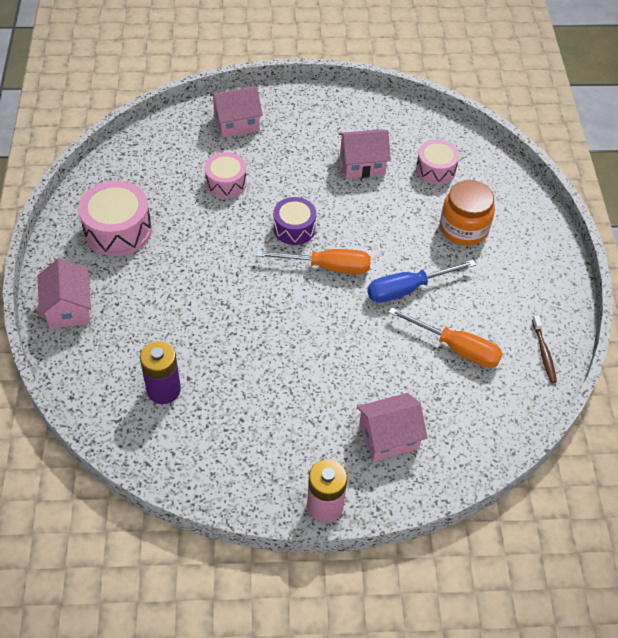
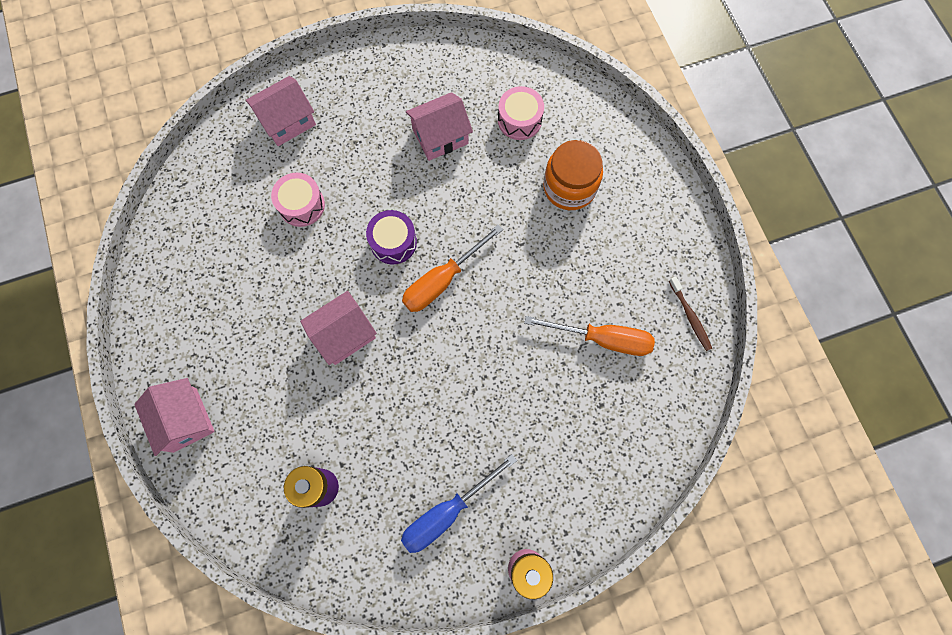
camera: 15 degrees left, 20 degrees up
(118, 230) = (204, 303): pink drum -> none
(327, 267) = (442, 280): orange screwdriver -> orange screwdriver turned 150 degrees clockwise
(388, 437) = (565, 467): pink house -> pink house (344, 334)
(408, 289) = (534, 282): blue screwdriver -> blue screwdriver (447, 512)

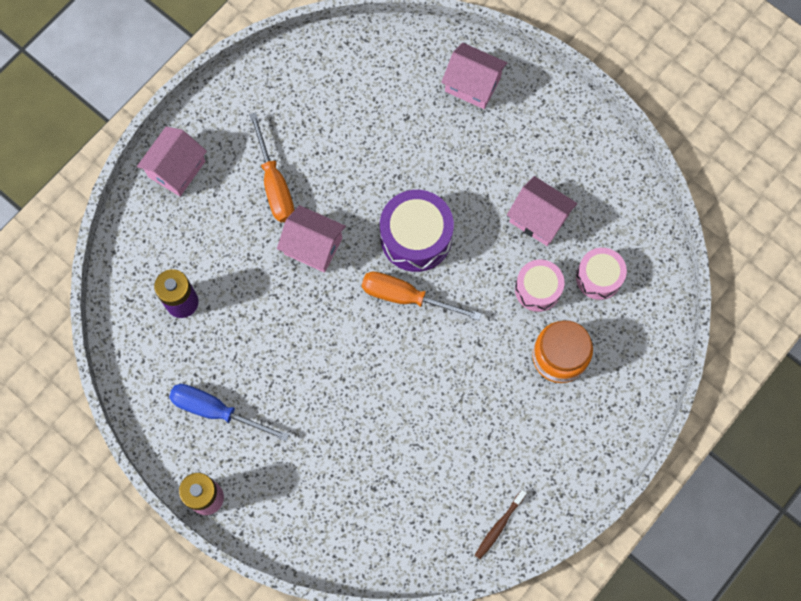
camera: 60 degrees right, 0 degrees up
(301, 205) = (403, 144): pink drum -> pink drum (538, 289)
(393, 242) = (416, 237): purple drum -> purple drum, size x1.57
(602, 339) = (433, 459): orange screwdriver -> orange screwdriver (274, 184)

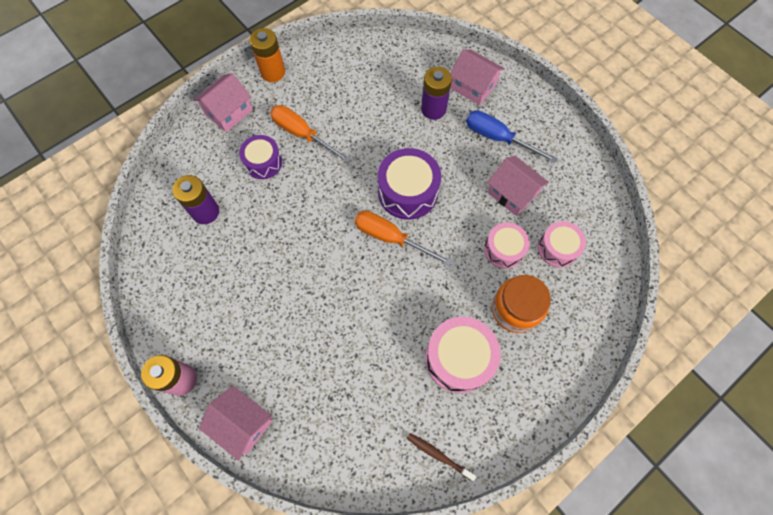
camera: 10 degrees right, 5 degrees down
(216, 411) = (210, 305): blue screwdriver -> blue screwdriver (498, 138)
(218, 105) = (273, 72): none -> orange battery
(235, 228) = (263, 162): none -> purple drum
(274, 184) = (302, 134): orange screwdriver -> orange screwdriver turned 135 degrees clockwise
(313, 246) = (322, 185): pink house -> pink house (243, 423)
(428, 123) = (433, 109): none -> purple battery
(499, 526) = (438, 455): brown toothbrush -> brown toothbrush turned 75 degrees clockwise
(505, 421) = (459, 358): none -> pink drum

